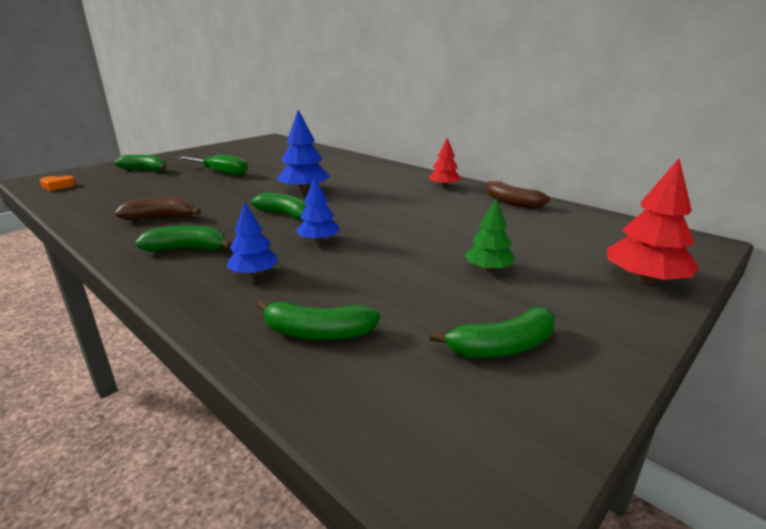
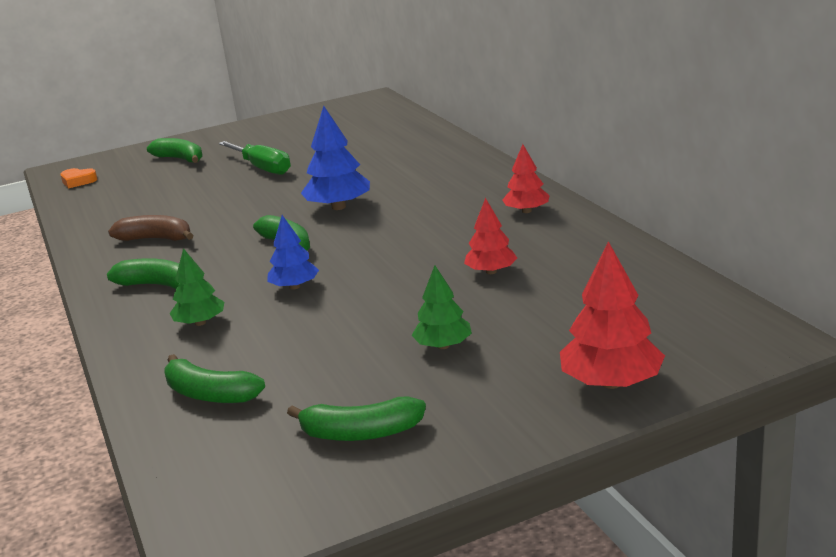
camera: 25 degrees right, 0 degrees up
(254, 274) = (200, 323): blue tree -> green tree
(463, 220) = (491, 271): none -> red tree
(511, 202) = (589, 247): brown banana -> none

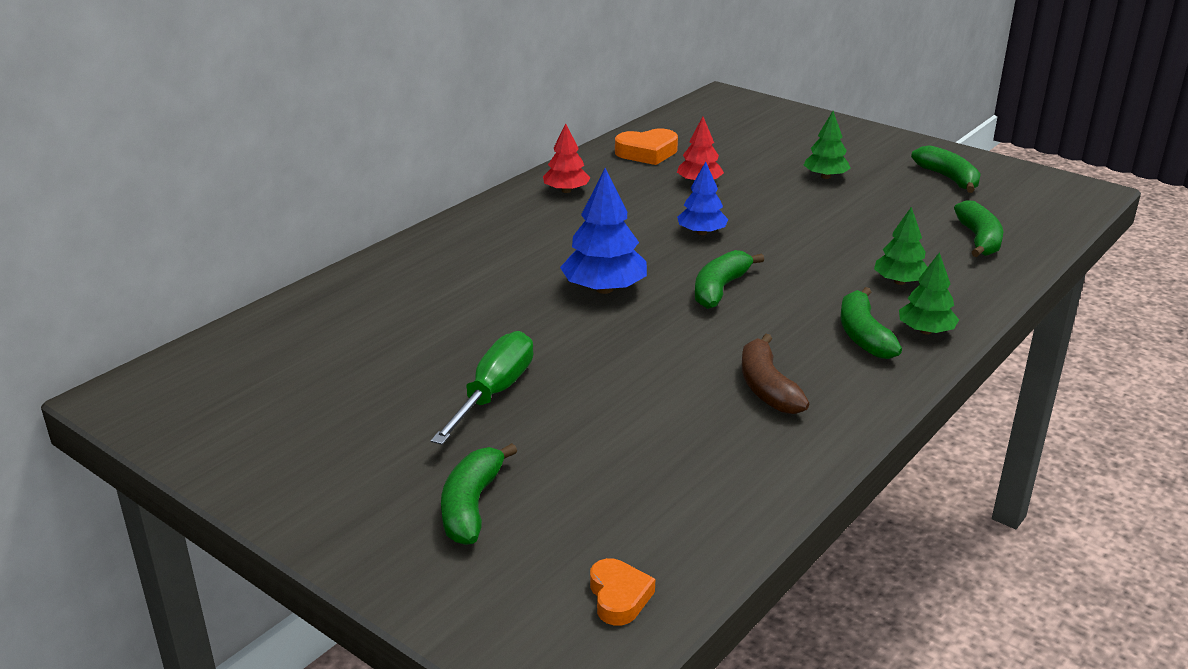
camera: 120 degrees left, 5 degrees up
(126, 311) = (925, 331): none -> green tree
(294, 287) = (797, 257): blue tree -> blue tree (701, 232)
(592, 257) = (647, 153): none -> orange heart
(611, 382) = (814, 125): red tree -> none

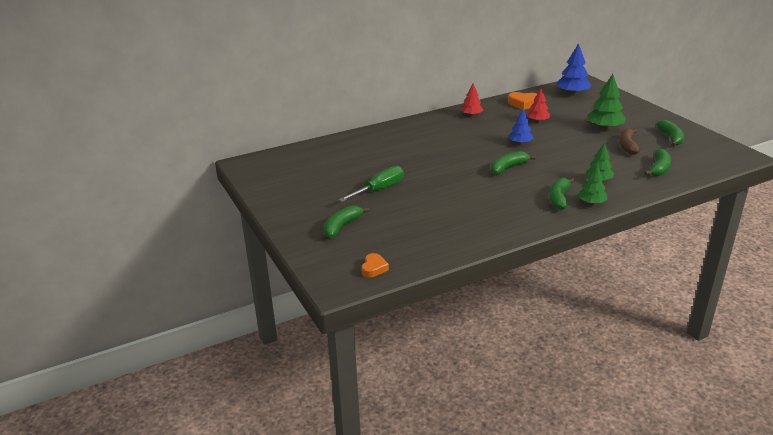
camera: 25 degrees right, 0 degrees up
(604, 289) = (456, 158): blue tree -> blue tree (572, 93)
(767, 387) = (495, 210): brown banana -> brown banana (627, 146)
(825, 177) = (604, 127): green tree -> green tree, size x1.57

